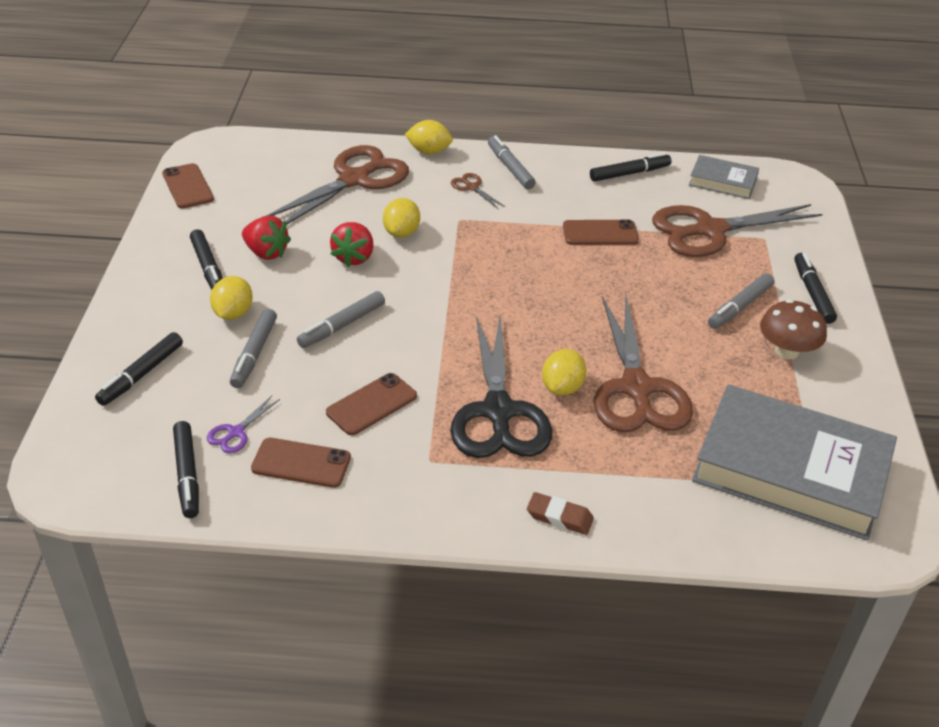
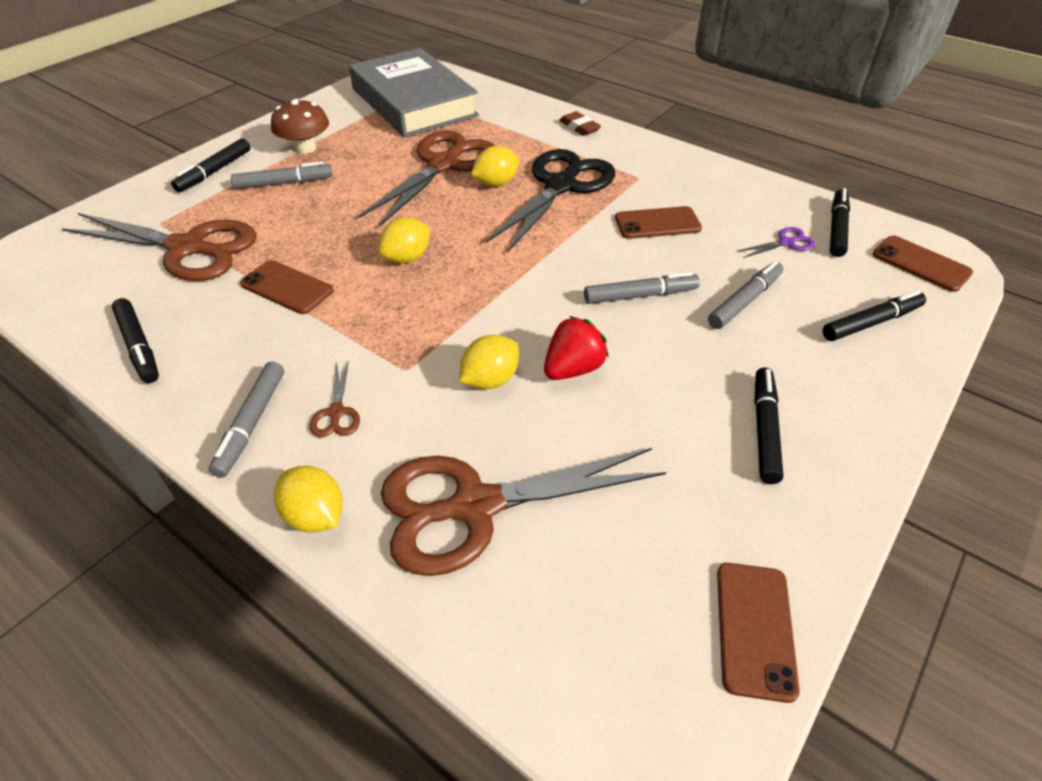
camera: 145 degrees left, 5 degrees up
(233, 313) = (752, 353): yellow lemon -> yellow lemon (407, 258)
(266, 253) = (678, 422): red strawberry -> none
(301, 463) = (739, 206): brown phone -> brown phone (921, 264)
(629, 173) = (139, 346): black marker -> black marker turned 135 degrees counterclockwise
(722, 181) = (74, 292): grey book -> none

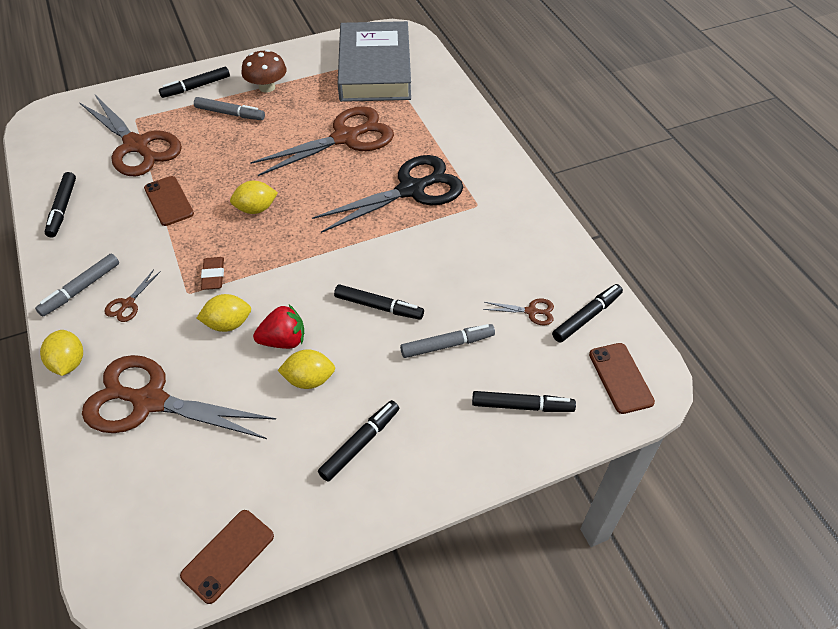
camera: 30 degrees right, 5 degrees up
(496, 183) = (367, 169): yellow lemon -> yellow lemon (309, 379)
(579, 127) = (477, 139): brown eraser -> brown eraser (213, 276)
(640, 295) = (379, 307): grey marker -> black marker
(657, 223) = (450, 252): brown phone -> none
(786, 243) = (531, 311): purple scissors -> brown scissors

